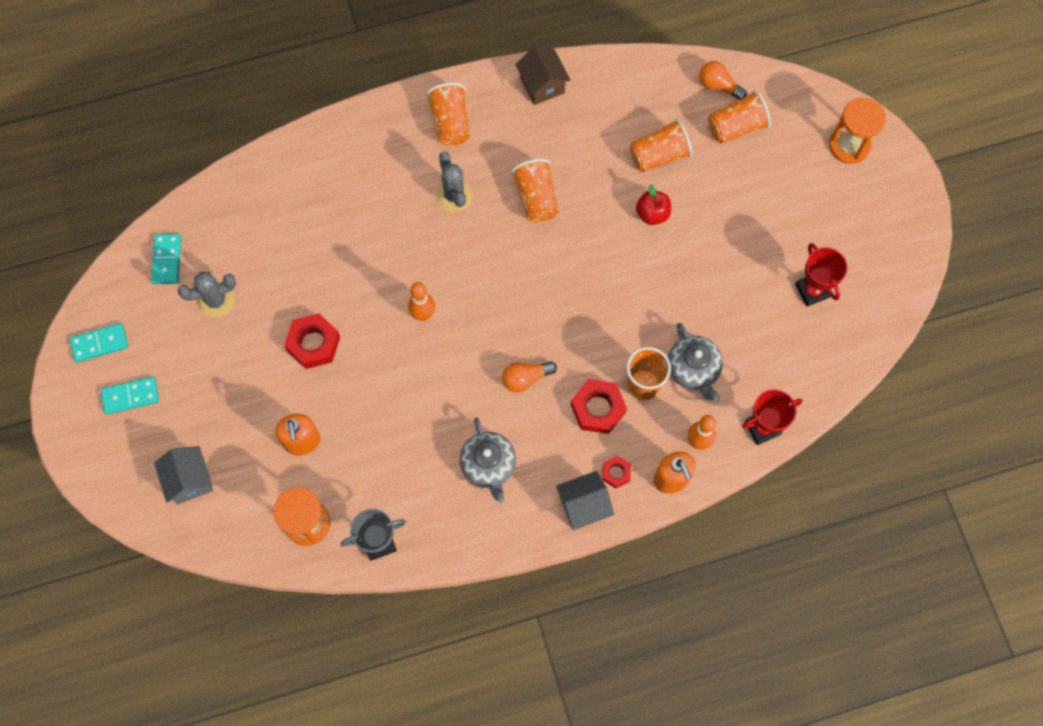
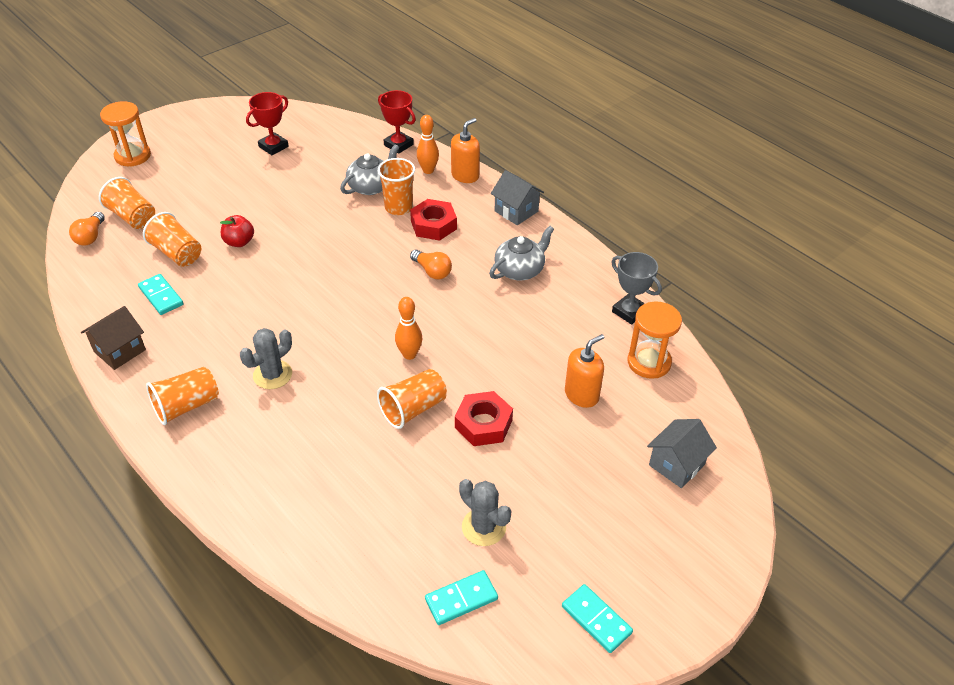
camera: 115 degrees left, 25 degrees down
(130, 396) = (632, 557): turquoise domino -> turquoise domino (161, 296)
(536, 198) = (252, 317): orange cup -> orange cup (413, 409)
(616, 473) = (479, 202): red nut -> none

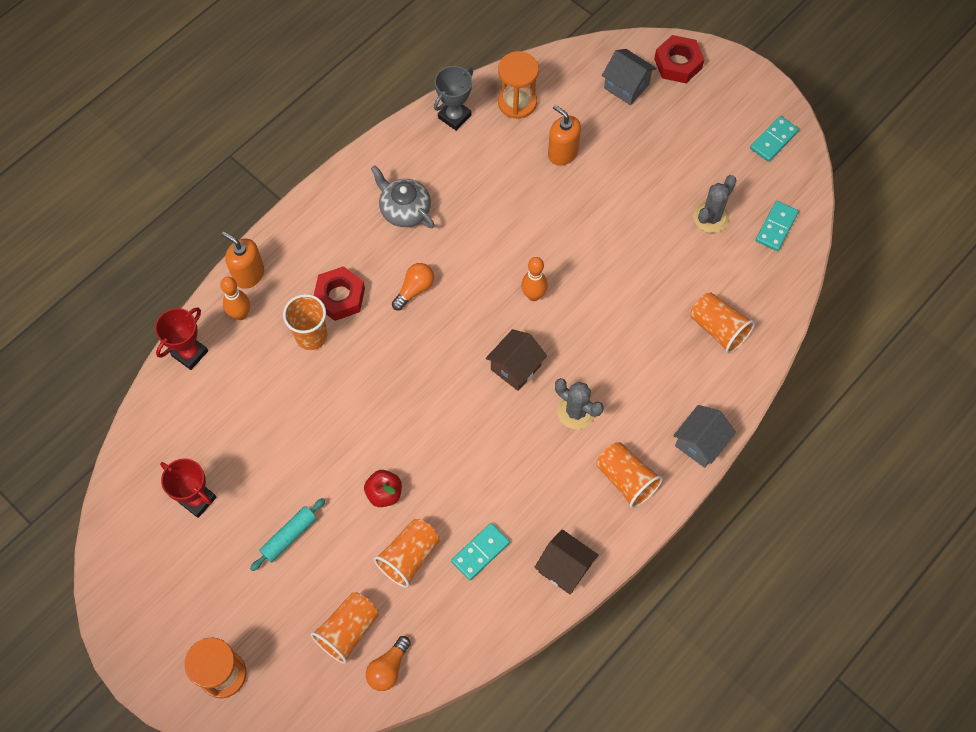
camera: 95 degrees left, 20 degrees up
(90, 236) = (388, 668): orange light bulb -> orange light bulb turned 120 degrees clockwise
(224, 190) = (289, 536): none -> turquoise rolling pin
(333, 334) = (515, 367): none -> brown house
(371, 186) = (274, 371): grey teapot -> none
(413, 409) = (599, 283): orange cup -> orange cup (718, 329)
(461, 599) = (776, 227): turquoise domino -> turquoise domino turned 60 degrees clockwise
(483, 424) = (607, 226): red nut -> red nut (678, 63)
(516, 211) = (310, 219): grey house -> grey house (700, 443)

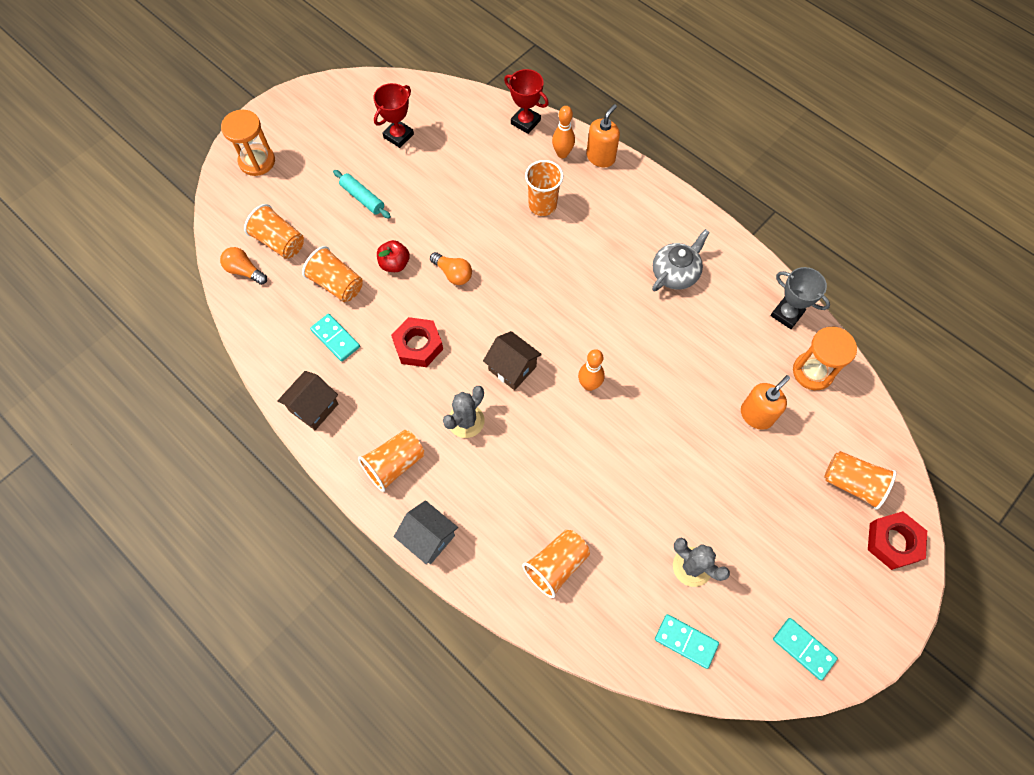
camera: 90 degrees right, 0 degrees up
(340, 297) = (581, 225): red nut -> red nut (418, 345)
(414, 289) = (591, 283): orange light bulb -> orange light bulb (453, 273)
(626, 86) = (852, 483): grey house -> orange cup

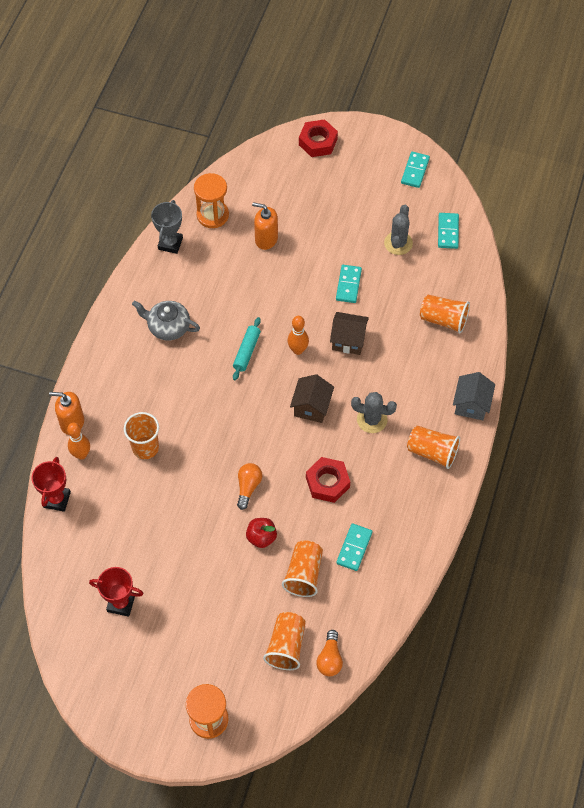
camera: 115 degrees left, 5 degrees down
(314, 407) = (420, 532): brown house -> brown house (348, 340)
(363, 198) = (206, 599): turquoise rolling pin -> turquoise rolling pin (246, 351)
(653, 477) = (348, 285): none -> turquoise domino
(852, 483) = (288, 172): orange cup -> none

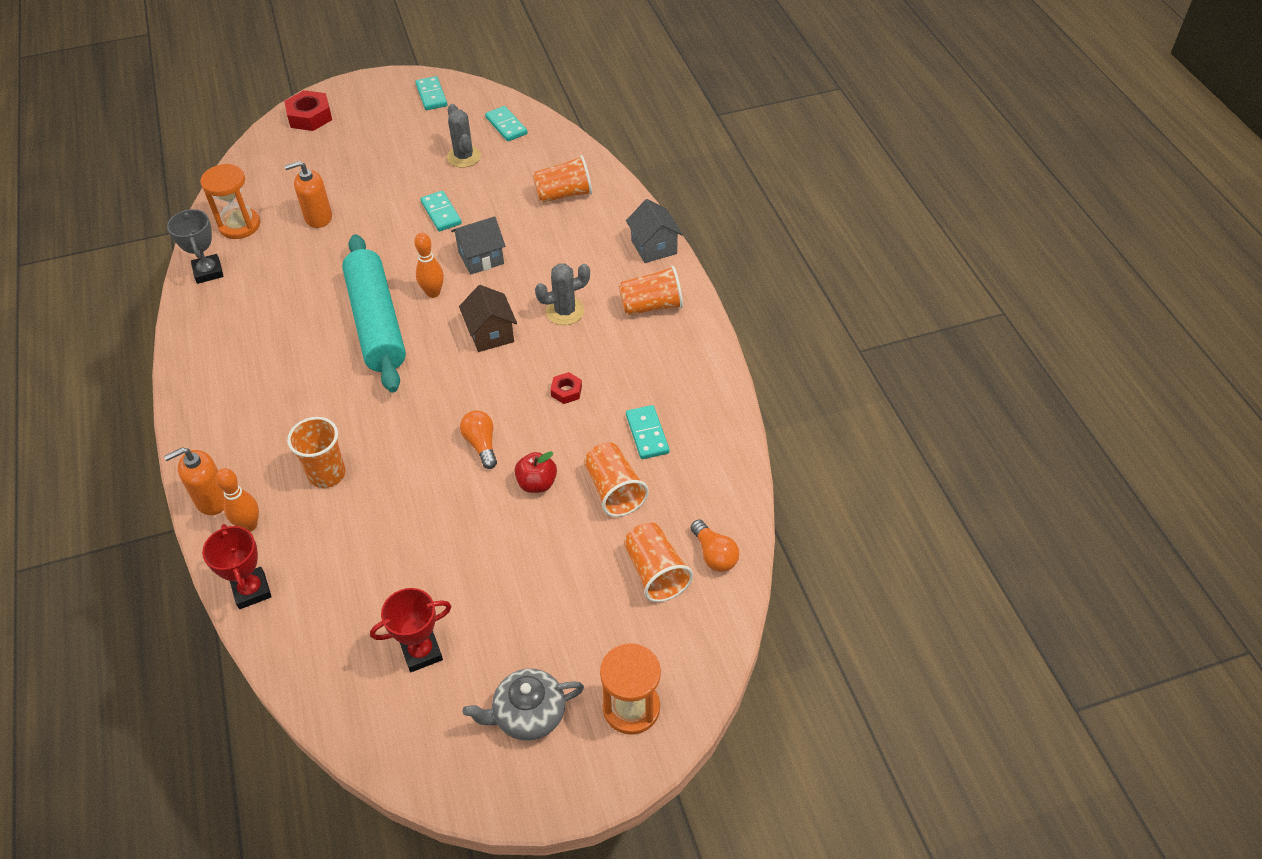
camera: 35 degrees left, 10 degrees down
(168, 327) = (264, 346): grey teapot -> grey teapot (528, 714)
(246, 351) = (376, 323): turquoise rolling pin -> turquoise rolling pin, size x2.24
(327, 482) = (566, 391): red nut -> red nut, size x0.56
(348, 340) = (481, 258): brown house -> grey house

